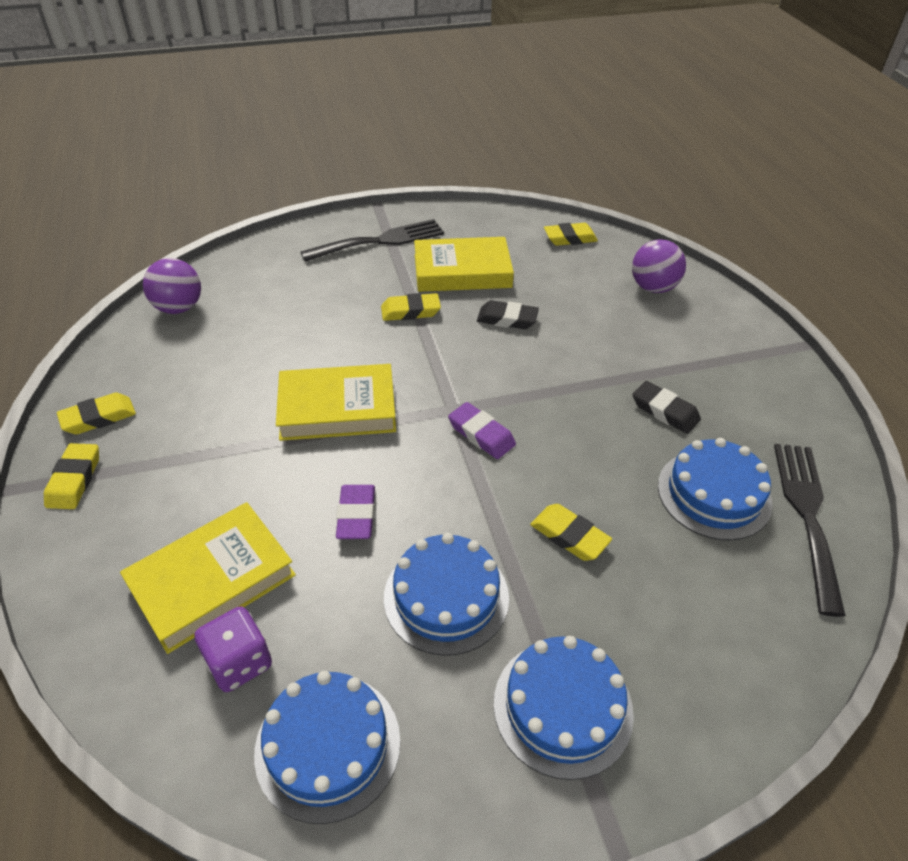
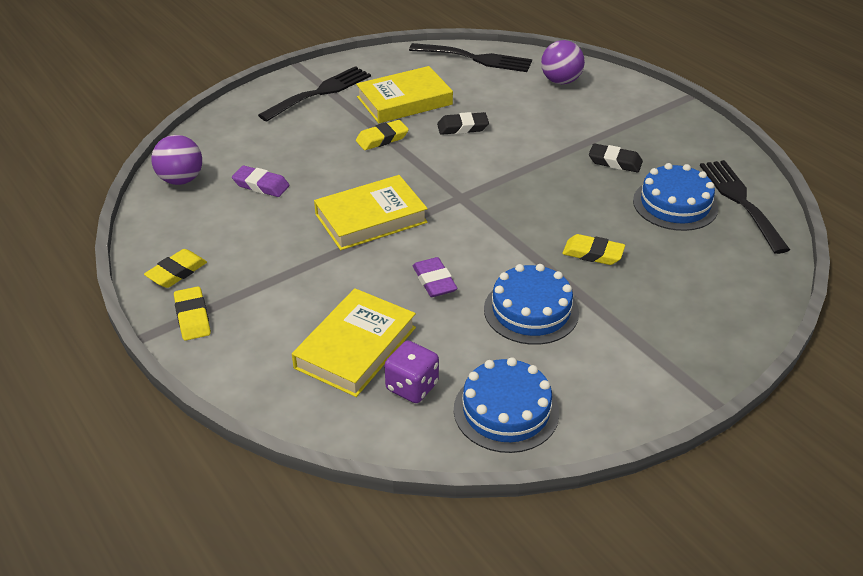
camera: 20 degrees left, 5 degrees down
(481, 434) = (492, 208): purple eraser -> purple eraser (261, 185)
(563, 707) = (644, 346): blue cake -> none
(570, 238) = (476, 58): yellow eraser -> black fork

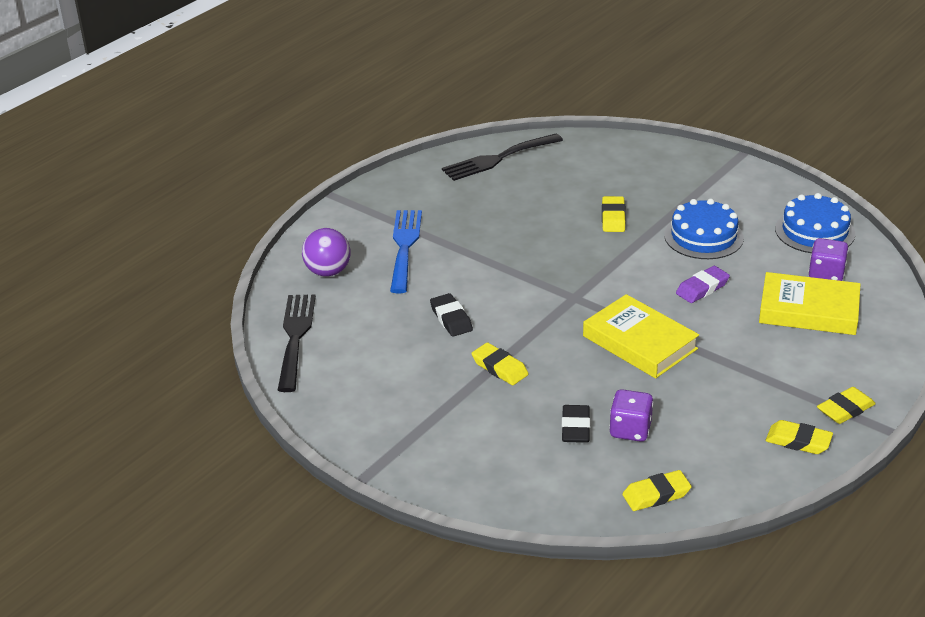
camera: 105 degrees left, 5 degrees down
(181, 180) = (656, 495): purple ball -> yellow eraser
(261, 185) = (630, 430): purple eraser -> purple dice
(320, 92) = (422, 440): black fork -> none
(404, 101) = (413, 370): yellow book -> none
(585, 121) = (404, 247): none -> blue fork
(615, 162) = (470, 222): black eraser -> black eraser (575, 428)
(675, 204) = (520, 187): blue cake -> none

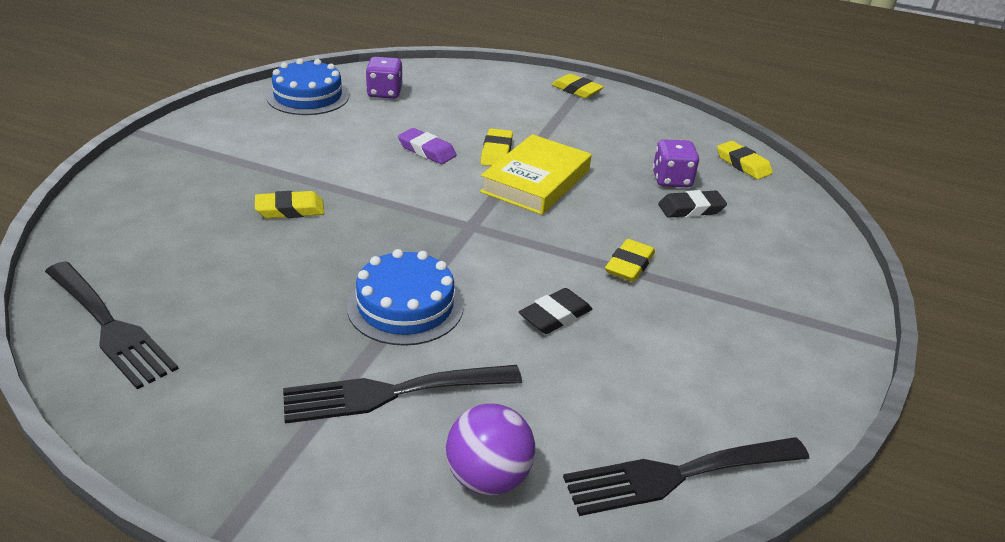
camera: 110 degrees left, 0 degrees up
(404, 247) = (392, 393): blue fork -> black fork
(703, 236) = (326, 152): blue cake -> blue cake (405, 306)
(798, 441) = (629, 108): yellow eraser -> yellow eraser (496, 152)
(808, 310) = (445, 101): yellow book -> none

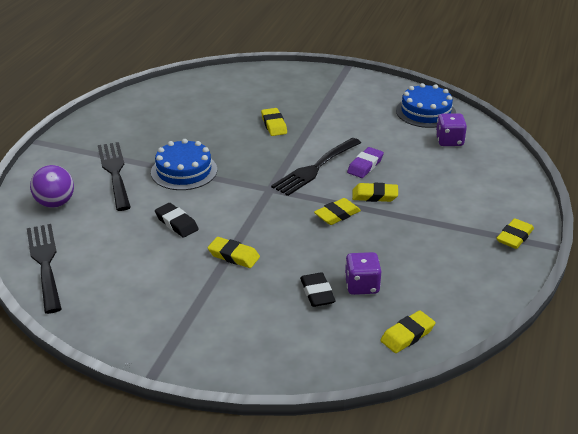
camera: 90 degrees right, 0 degrees up
(110, 326) = (165, 95): black fork -> black fork (315, 168)
(536, 181) = (337, 215): yellow book -> yellow eraser

